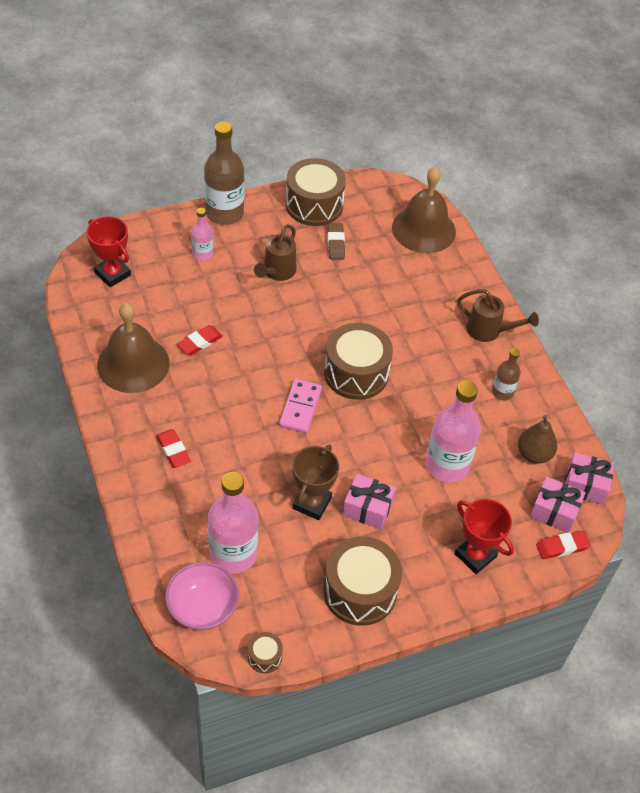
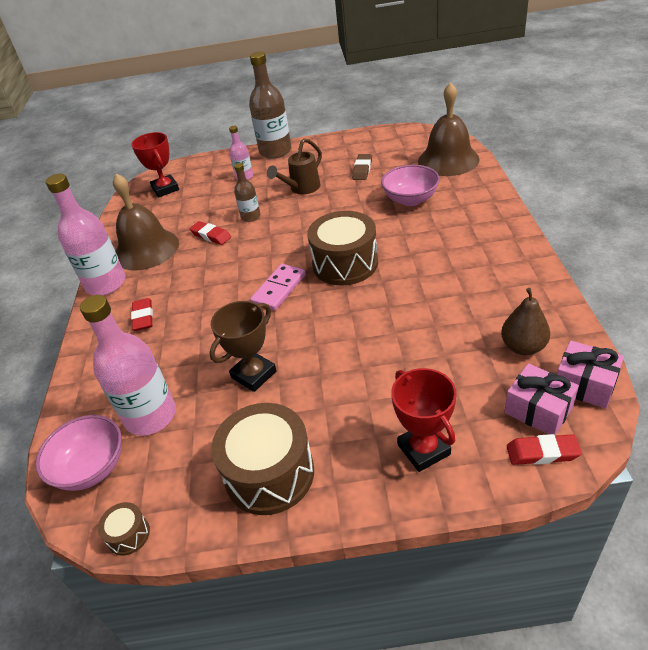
camera: 25 degrees right, 10 degrees down
(200, 342) = (211, 236): red eraser -> red eraser turned 60 degrees clockwise
(314, 205) = (353, 145): brown drum -> none
(367, 508) = (311, 385): pink gift -> none
(398, 287) = (410, 199): none -> pink bowl
(447, 465) = (415, 350): pink bottle -> pink bottle (106, 284)
(489, 331) = (494, 234): brown watering can -> none
(502, 392) = (497, 286): brown bottle -> brown bottle (250, 217)

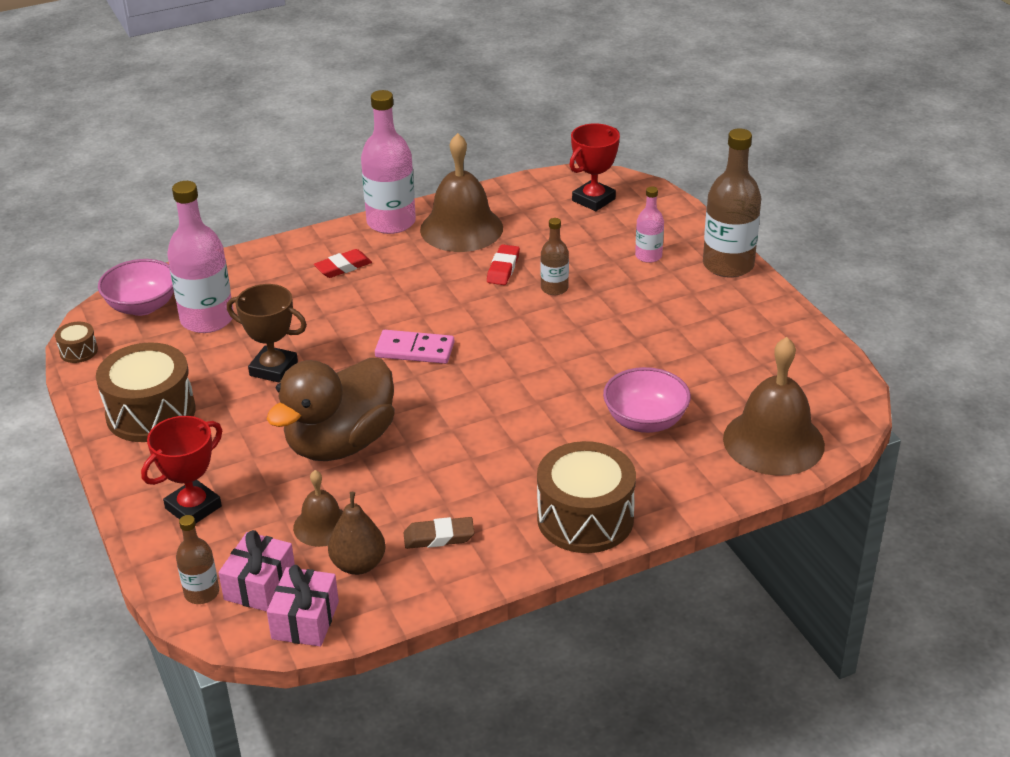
camera: 65 degrees right, 5 degrees down
(302, 188) = (637, 314): brown watering can -> none
(345, 264) = (478, 391): brown drum -> brown drum (585, 518)
(362, 169) = (709, 359): brown eraser -> brown eraser (439, 537)
(373, 342) = (340, 443): none -> brown duck
(472, 363) = (322, 526): none -> brown bell
(542, 452) = (201, 593): red eraser -> brown bottle

